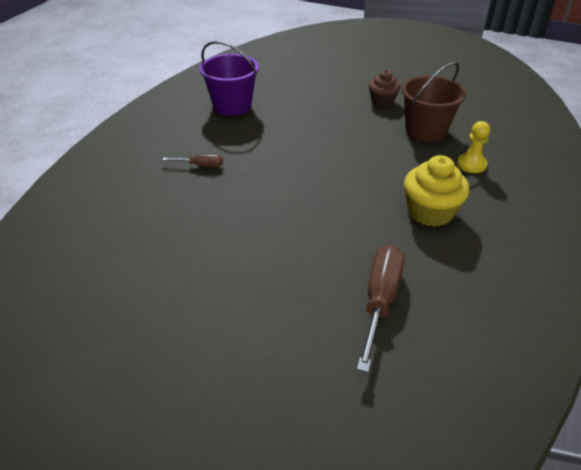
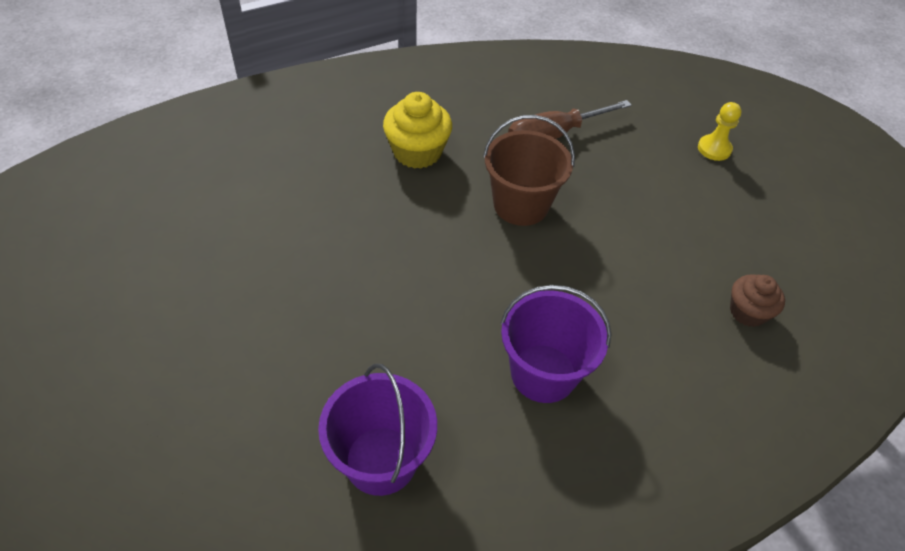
camera: 135 degrees left, 10 degrees up
(200, 165) = (543, 373): brown screwdriver -> purple bucket
(382, 101) = (213, 291): brown cupcake -> brown cupcake (747, 312)
(425, 131) = (262, 215): brown bucket -> brown bucket (521, 205)
(471, 164) = (305, 155): yellow pawn -> yellow pawn (714, 149)

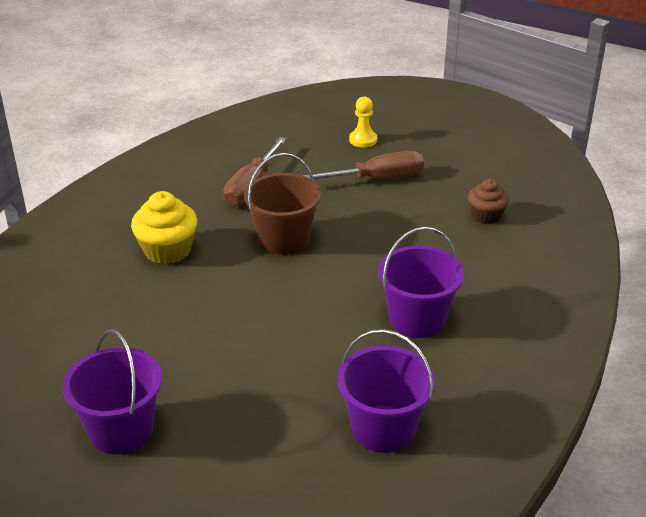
camera: 40 degrees left, 15 degrees down
(201, 289) = (121, 430): none -> purple bucket
(680, 199) = (377, 179): none -> brown screwdriver

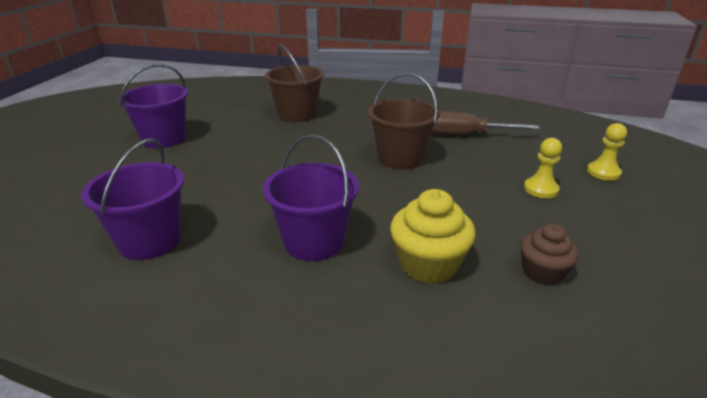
camera: 75 degrees right, 5 degrees down
(114, 297) = (297, 114): none -> brown bucket
(167, 250) = (357, 120): yellow cupcake -> yellow cupcake (428, 264)
(377, 179) = (540, 189): brown screwdriver -> yellow pawn

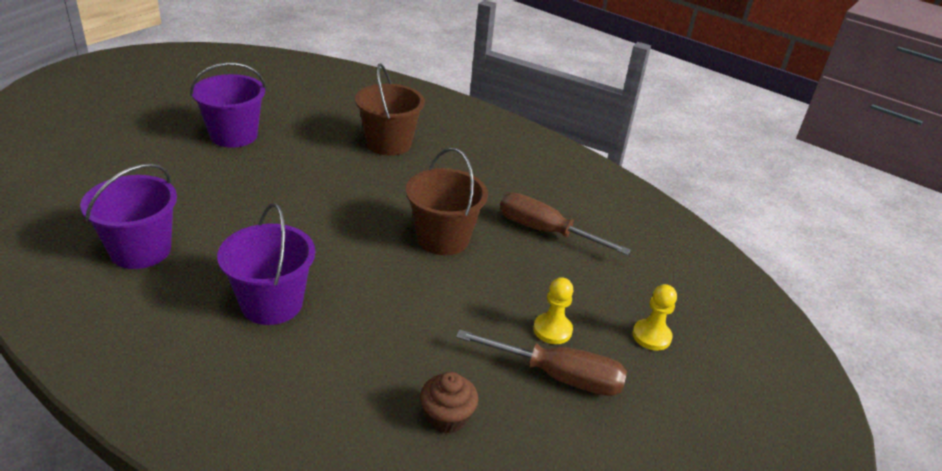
camera: 20 degrees right, 5 degrees up
(428, 264) = (350, 366): yellow cupcake -> none
(580, 216) = (557, 376): none -> brown screwdriver

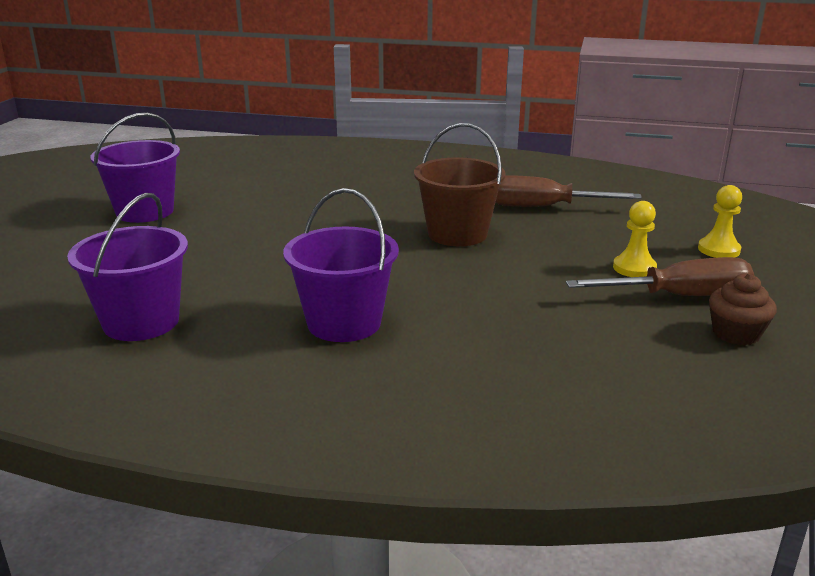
camera: 20 degrees left, 10 degrees down
(389, 143) = (321, 183): brown bucket -> none
(447, 417) = (621, 353): brown cupcake -> brown cupcake (736, 334)

